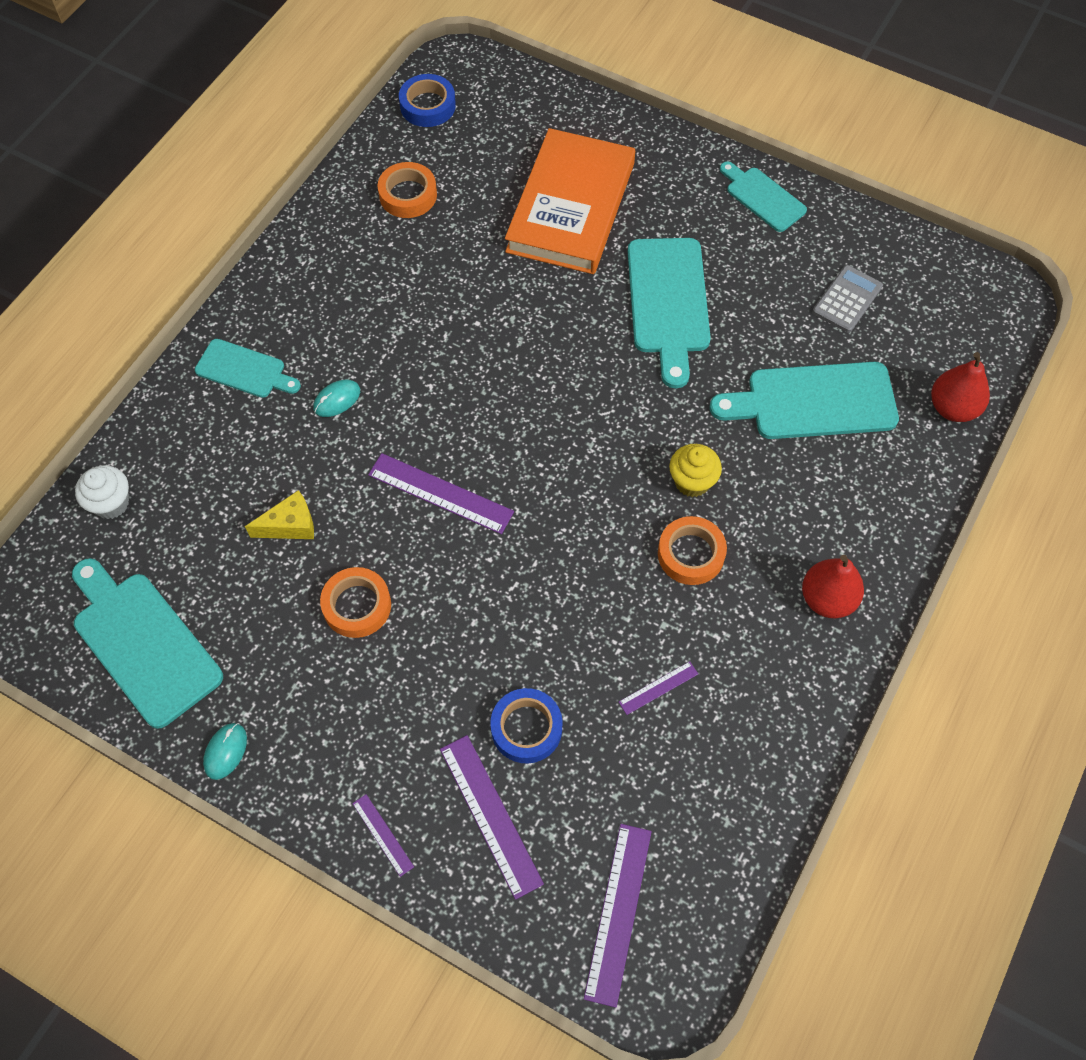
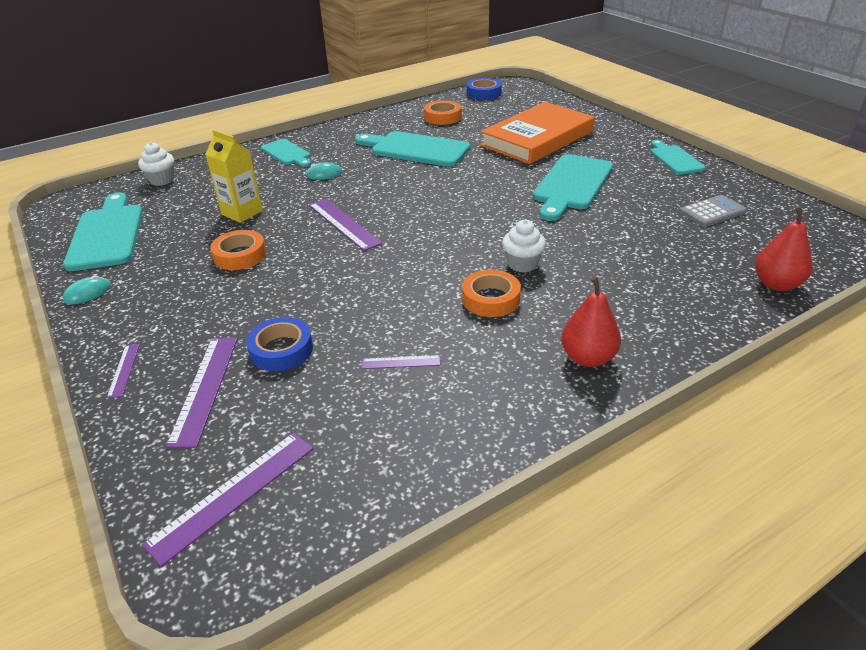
camera: 30 degrees right, 25 degrees down
(290, 525) = (242, 212): yellow cheese -> yellow carton
(692, 481) = (522, 264): yellow cupcake -> white cupcake
(814, 402) = (651, 251): turquoise cutting board -> turquoise cutting board (416, 149)

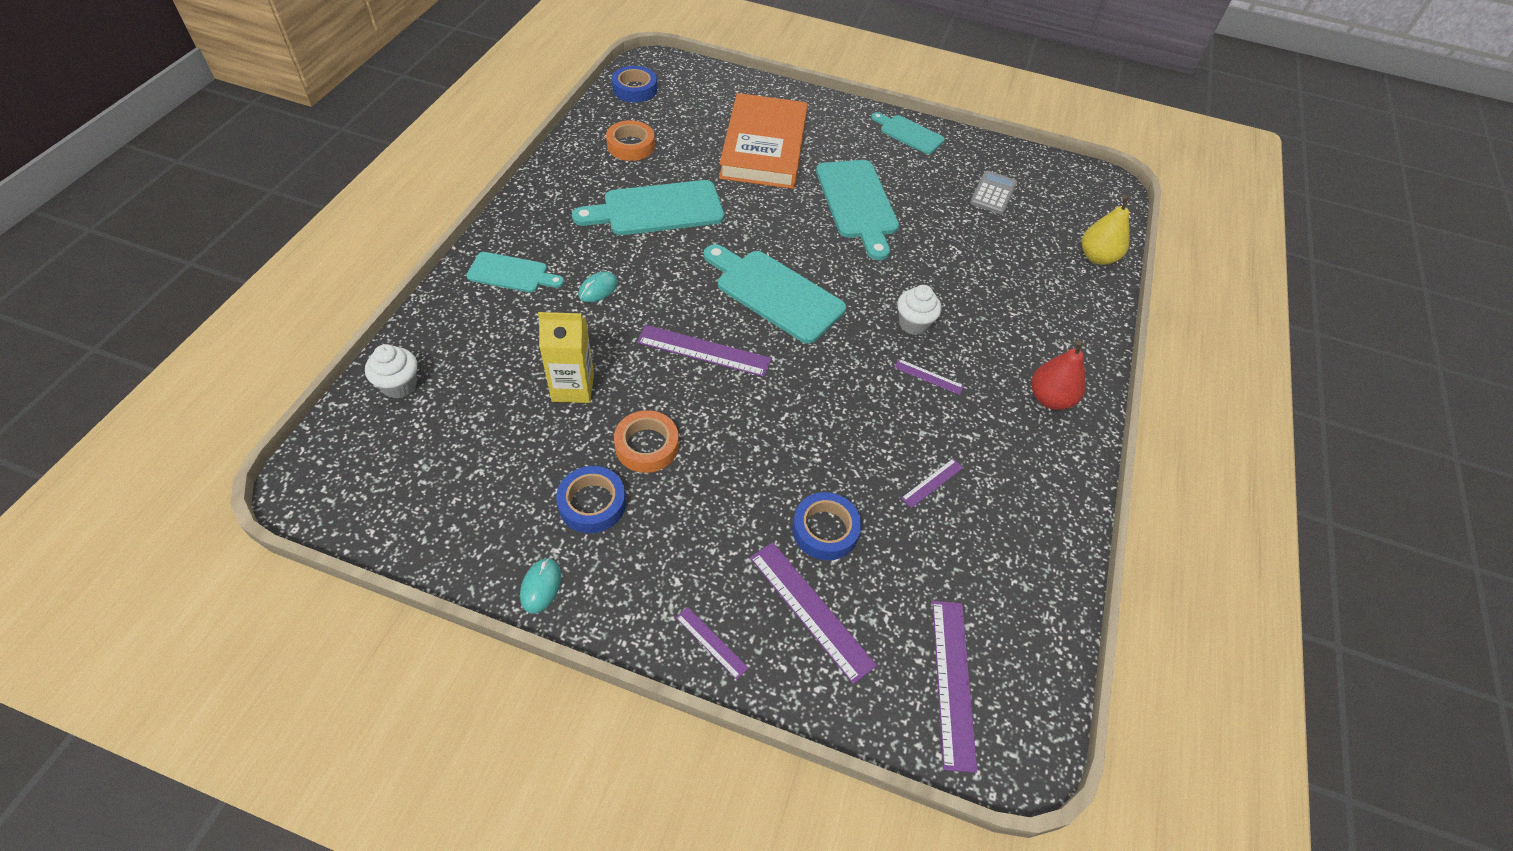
camera: 45 degrees left, 15 degrees up
(107, 234) = (444, 499): turquoise cutting board -> turquoise cutting board (775, 293)
(170, 268) = (592, 503): none -> blue tape
(490, 299) = (928, 376): orange tape -> purple ruler
(776, 284) = (1097, 257): red pear -> yellow pear

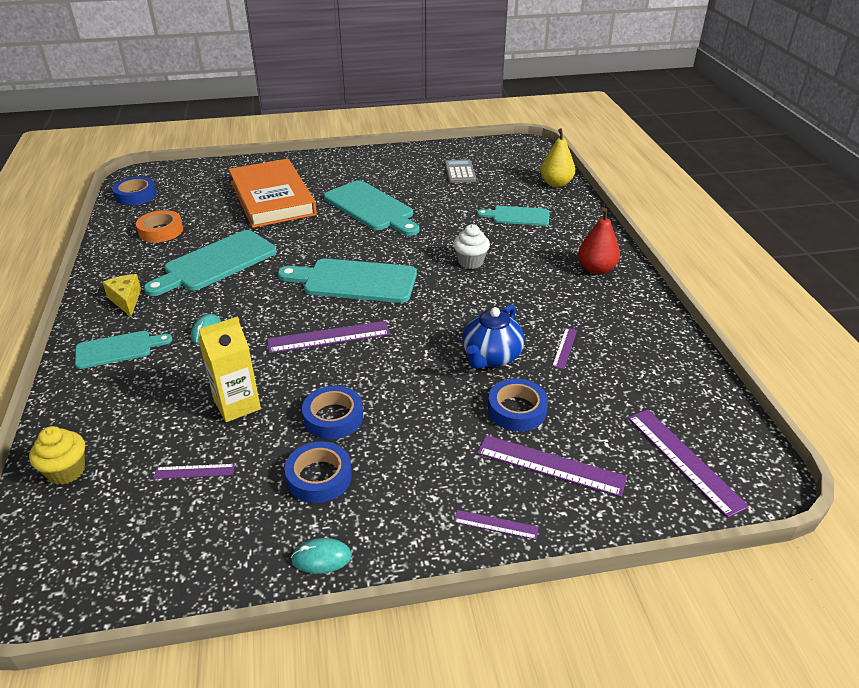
camera: 25 degrees left, 15 degrees down
(399, 385) = (66, 471): white cupcake -> yellow cupcake
(541, 586) = (321, 558): turquoise mouse -> turquoise mouse turned 75 degrees counterclockwise
(551, 219) = (126, 300): none -> yellow cheese
(646, 446) = (333, 417): orange tape -> blue tape
(846, 454) = (491, 357): none -> blue teapot
(909, 134) = (374, 158): turquoise cutting board -> turquoise cutting board (517, 216)
(928, 376) = (507, 288): purple ruler -> purple ruler (194, 471)

